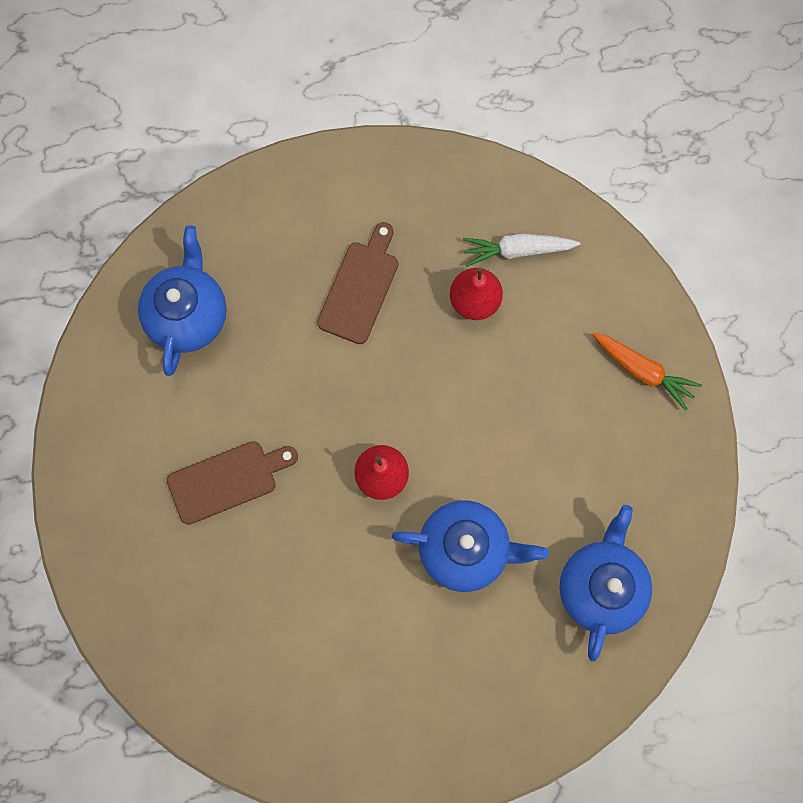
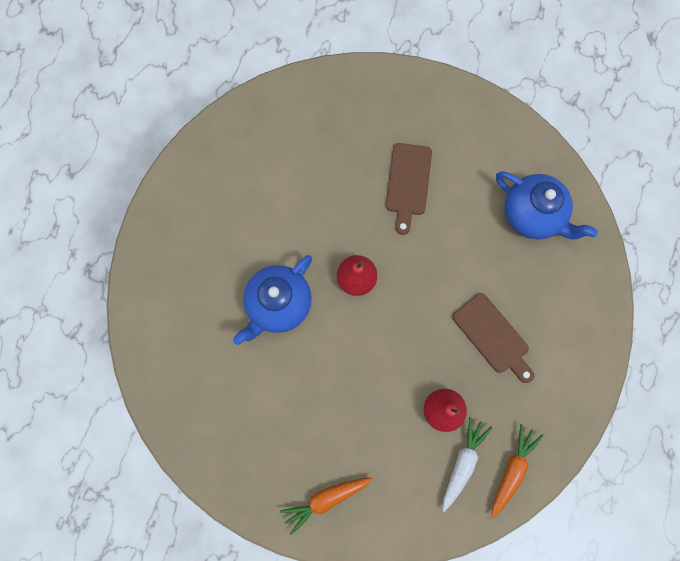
camera: 120 degrees right, 0 degrees up
(494, 197) = (512, 470): none -> orange carrot
(600, 586) = (202, 377): blue teapot -> none

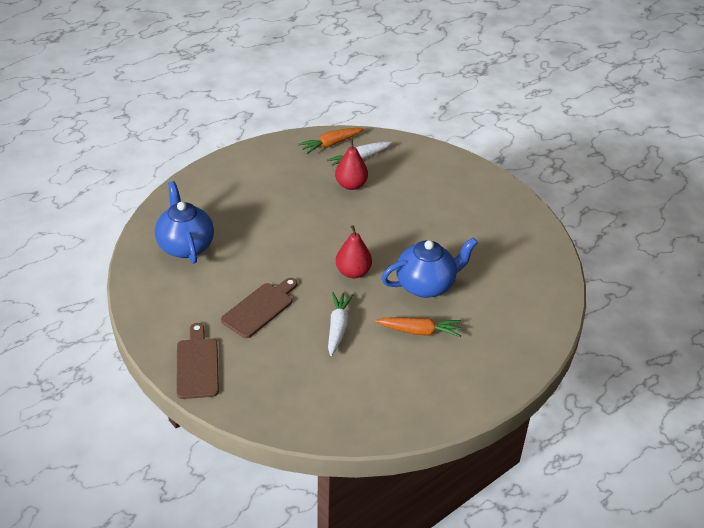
camera: 150 degrees left, 35 degrees down
(326, 499) = (463, 181): orange carrot -> orange carrot (419, 331)
(327, 203) = (338, 327): none -> white carrot
(493, 336) = (282, 201): brown cutting board -> brown cutting board (197, 365)

